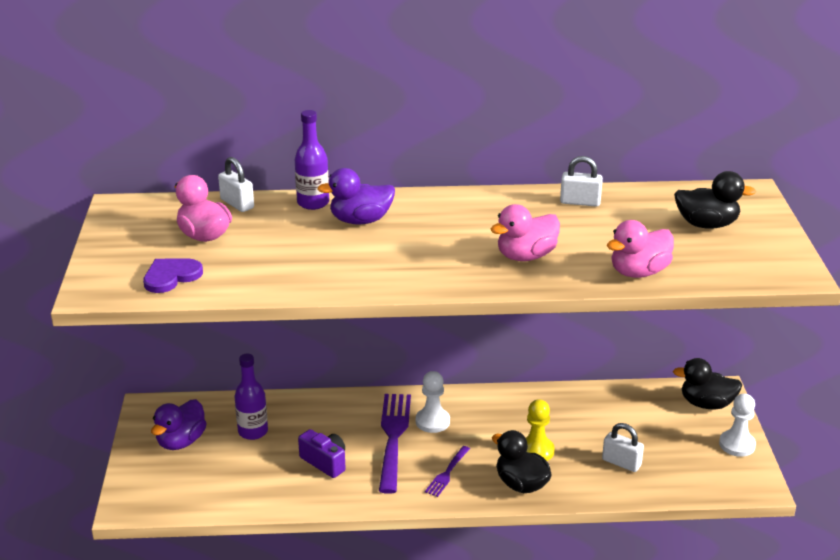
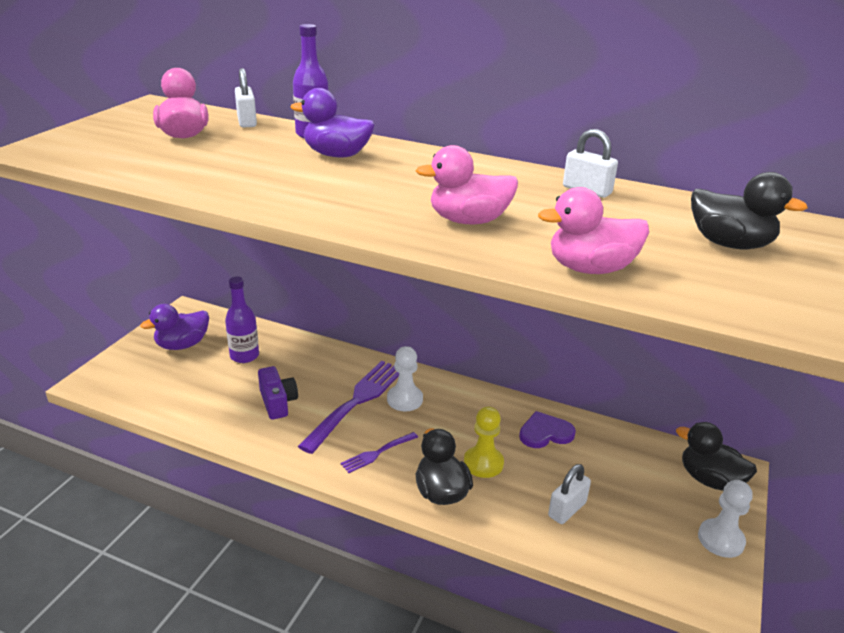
camera: 25 degrees right, 0 degrees up
(171, 276) = (108, 155): purple heart -> purple heart (545, 433)
(621, 463) = (567, 509): white padlock -> white padlock turned 75 degrees clockwise

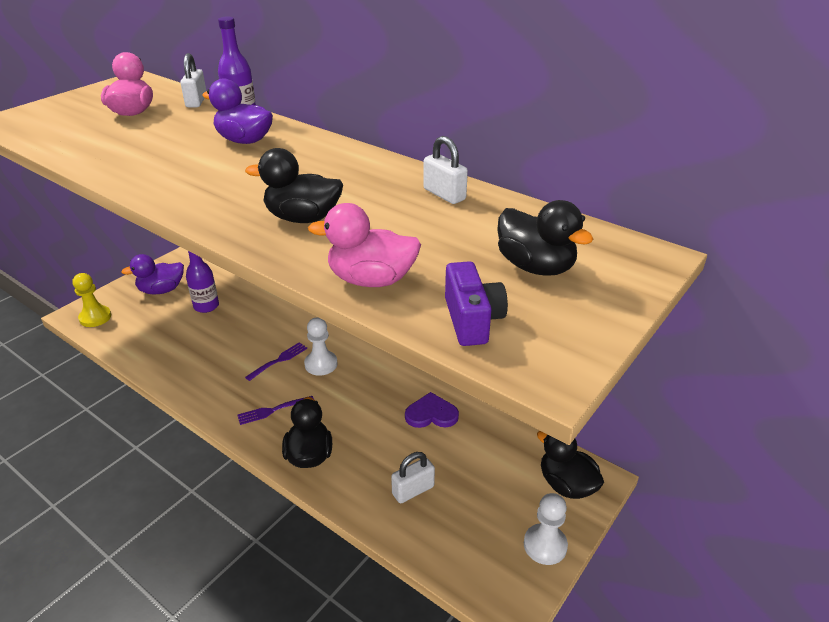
camera: 15 degrees right, 5 degrees up
(278, 402) = (213, 352): purple camera -> purple camera (472, 320)
(357, 402) = (279, 360): purple fork -> purple fork, size x0.50
(468, 221) = (303, 218): pink duck -> black duck
(483, 463) = (360, 434): yellow pawn -> yellow pawn (95, 317)

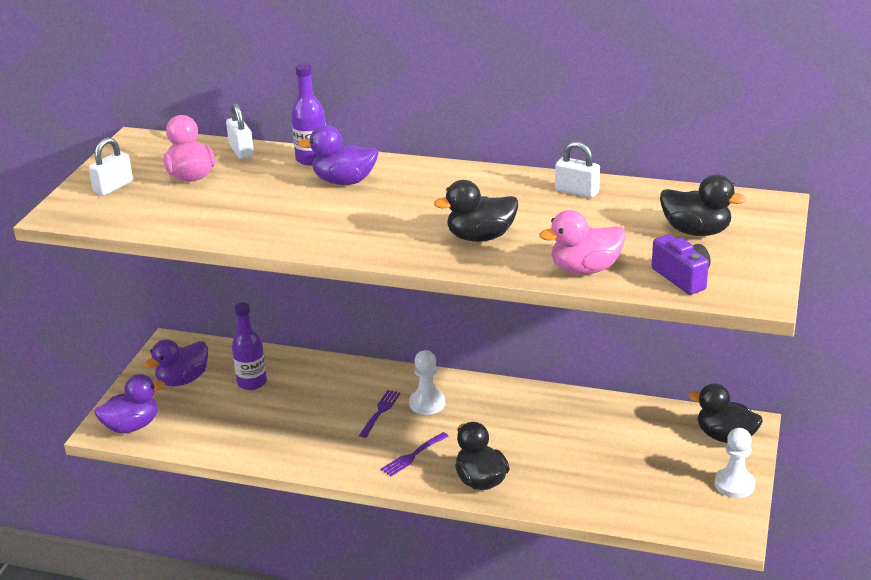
camera: 20 degrees left, 5 degrees down
(95, 317) = (132, 426): yellow pawn -> purple duck
(413, 490) = (597, 479): white padlock -> white padlock (113, 187)
(431, 414) = (569, 416): purple heart -> none

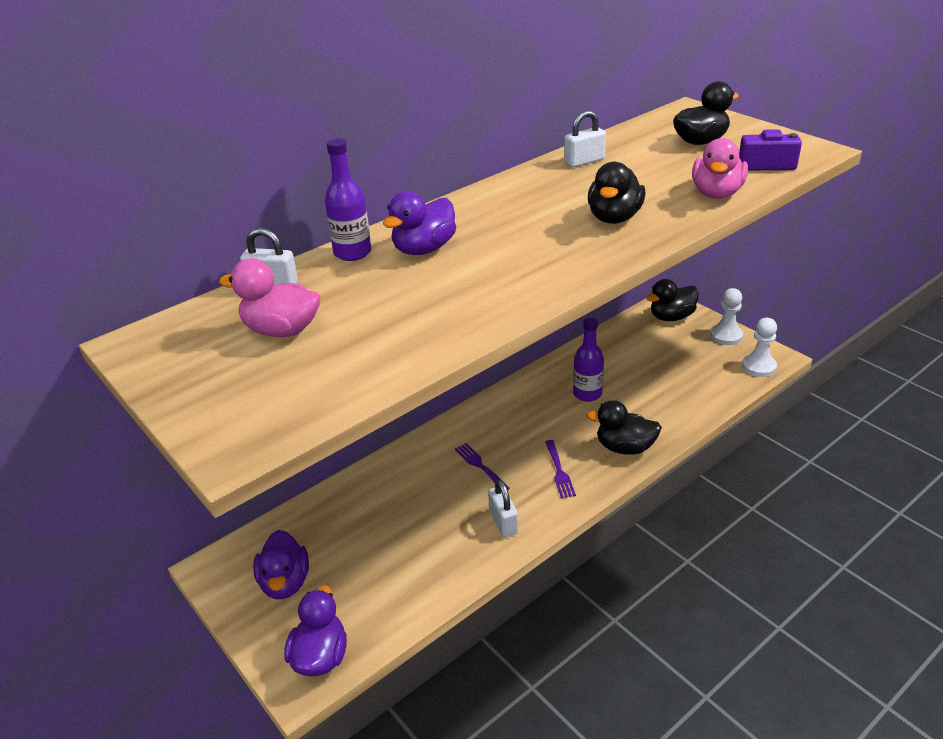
camera: 55 degrees left, 5 degrees up
(113, 187) = (225, 389): white padlock -> white padlock (503, 522)
(252, 382) = (347, 531): purple bottle -> purple bottle (587, 394)
(427, 403) = (496, 434): white pawn -> white pawn (759, 366)

